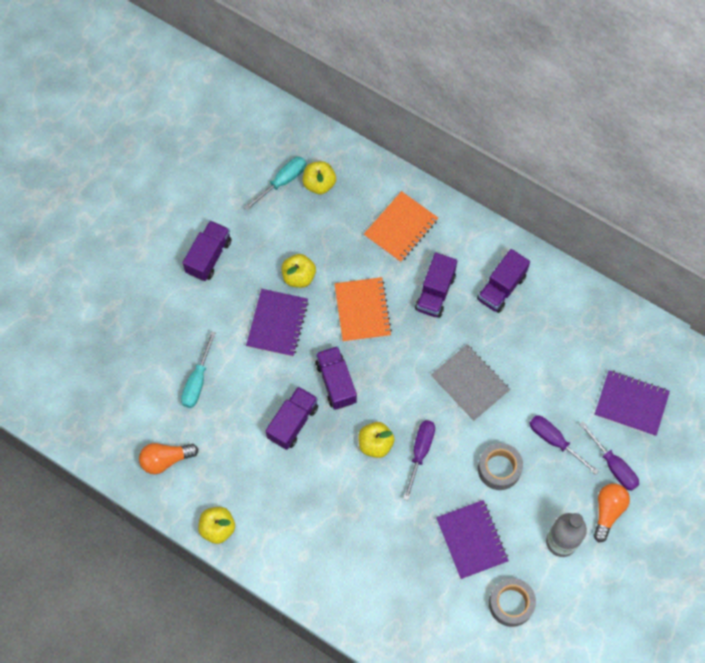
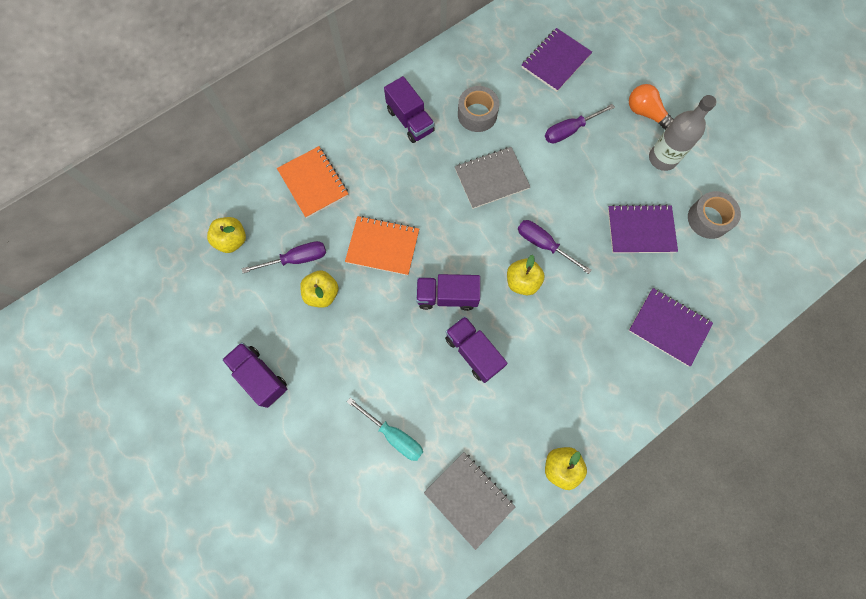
camera: 70 degrees left, 5 degrees up
(166, 460) = (469, 499): orange light bulb -> grey notebook
(277, 323) = (363, 331): purple notebook -> purple notebook (669, 327)
(283, 181) = (212, 274): turquoise screwdriver -> none
(435, 292) = (391, 176): purple truck -> none
(499, 469) = (581, 184): grey tape -> grey tape (477, 114)
(613, 465) = (606, 94): purple screwdriver -> purple screwdriver (296, 259)

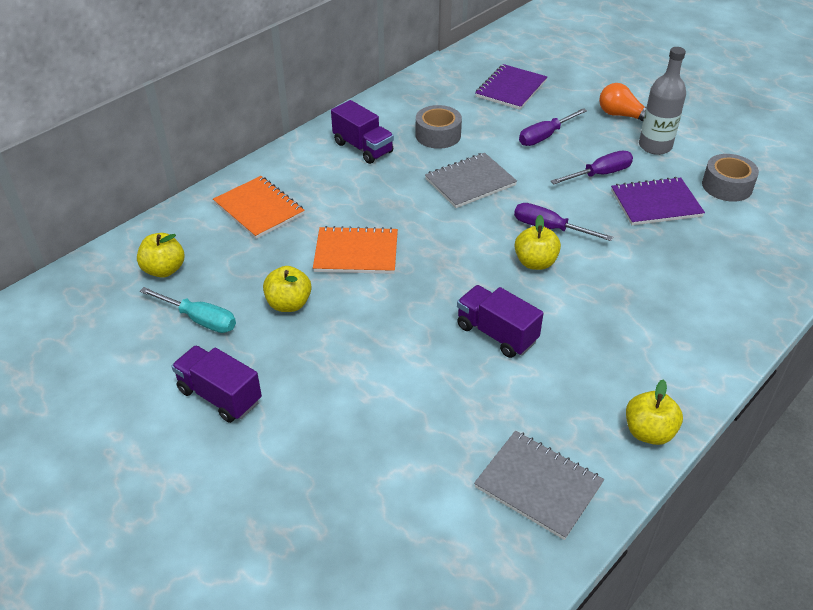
camera: 10 degrees left, 30 degrees down
(296, 259) = (250, 277): purple screwdriver -> purple screwdriver (600, 174)
(394, 435) = (416, 431): turquoise screwdriver -> turquoise screwdriver (200, 319)
(447, 296) = (448, 287): purple truck -> none
(669, 327) = (724, 280): purple notebook -> none

